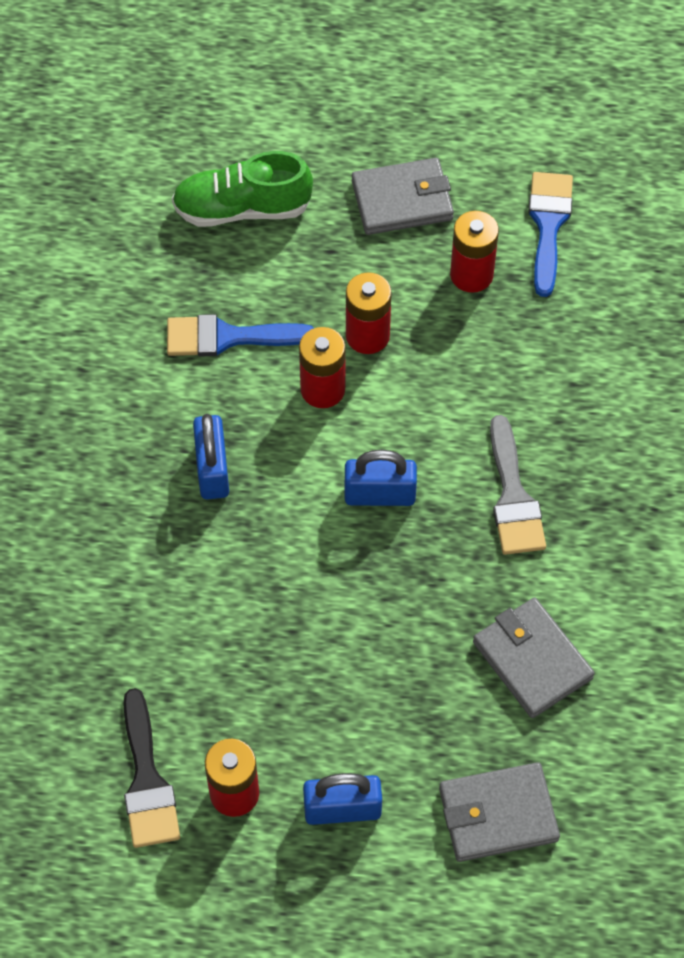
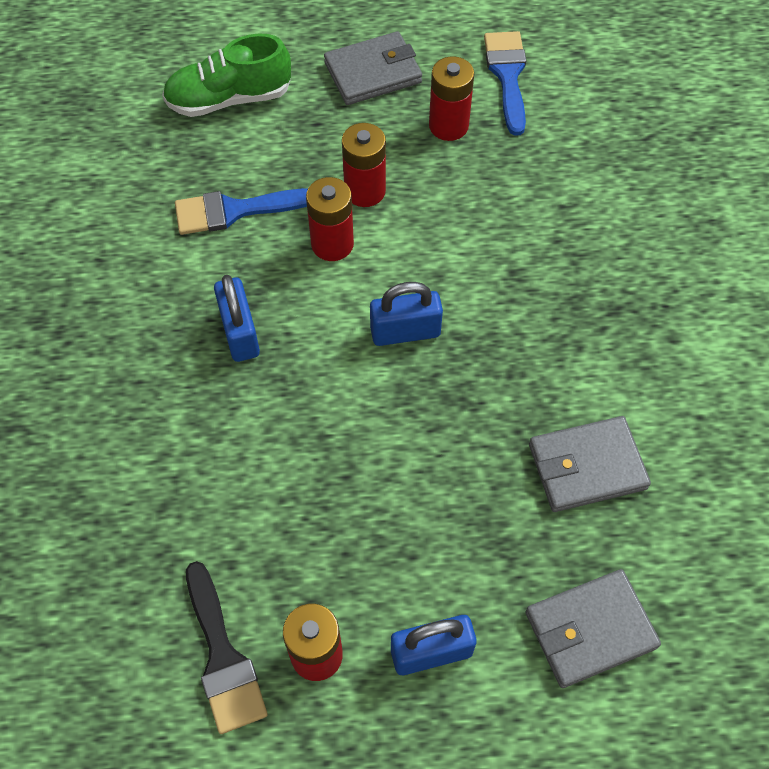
camera: 10 degrees left, 0 degrees up
(513, 497) = (532, 314): grey brush -> none
(532, 660) = (587, 466): grey wallet -> grey wallet turned 60 degrees counterclockwise

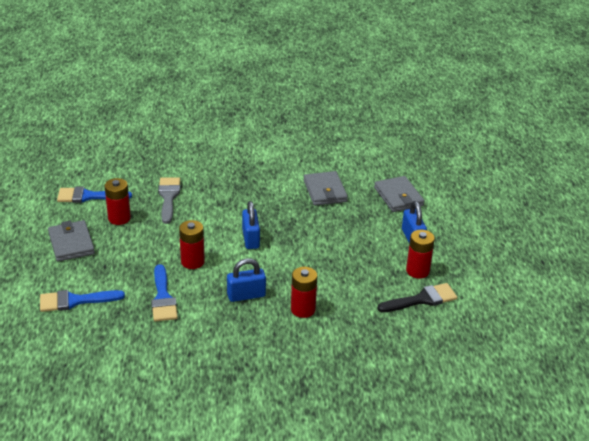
camera: 90 degrees left, 25 degrees down
(229, 99) = (75, 301): green shoe -> blue brush
(365, 191) = (158, 249): red battery -> red battery (303, 309)
(522, 190) = (168, 197): none -> grey brush

